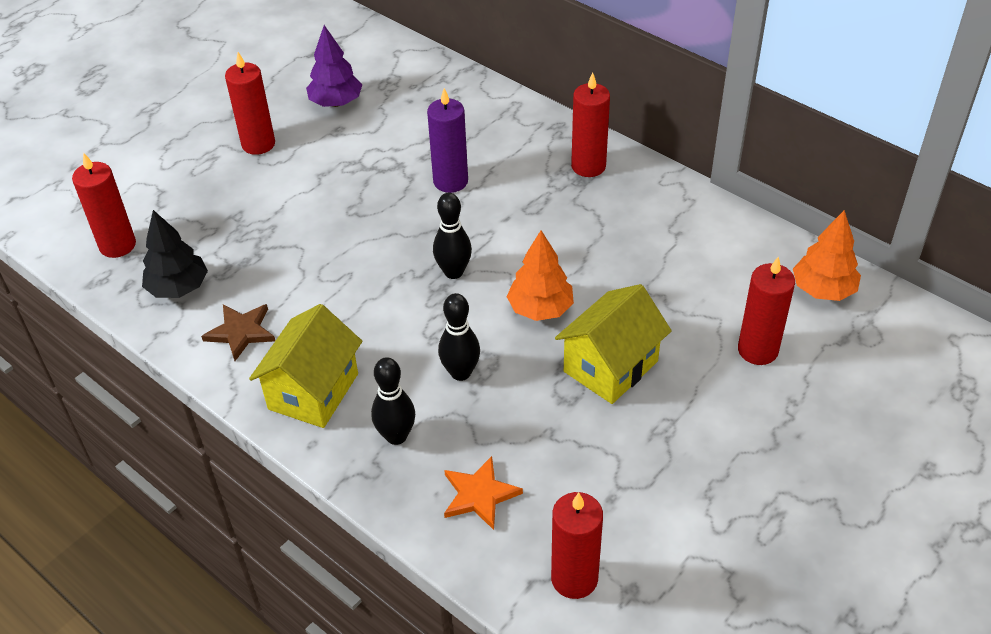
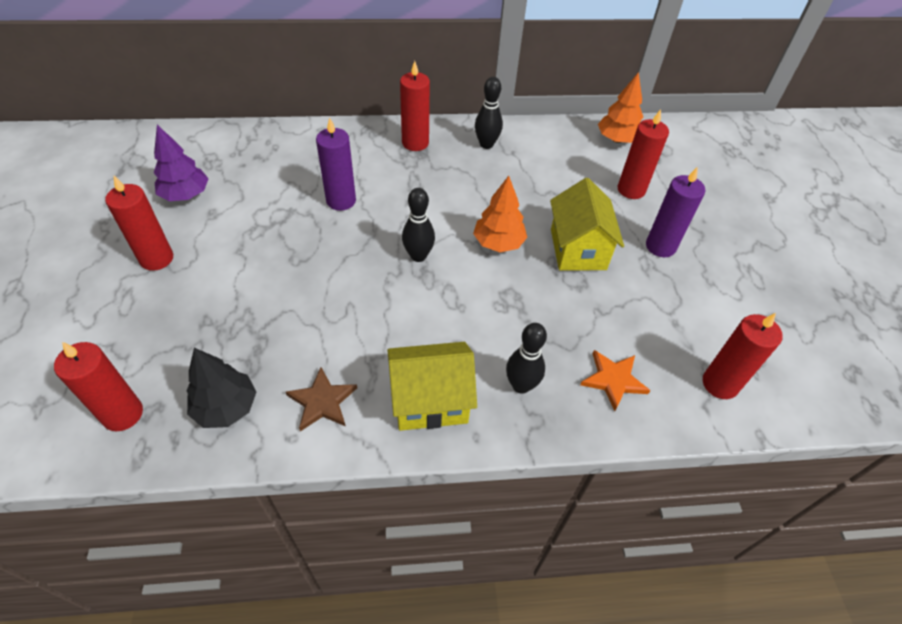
camera: 50 degrees left, 5 degrees up
(313, 391) = (430, 401): yellow house -> yellow house turned 75 degrees counterclockwise
(460, 373) = (505, 315): black bowling pin -> black bowling pin (486, 144)
(704, 424) = (660, 246): none -> purple candle

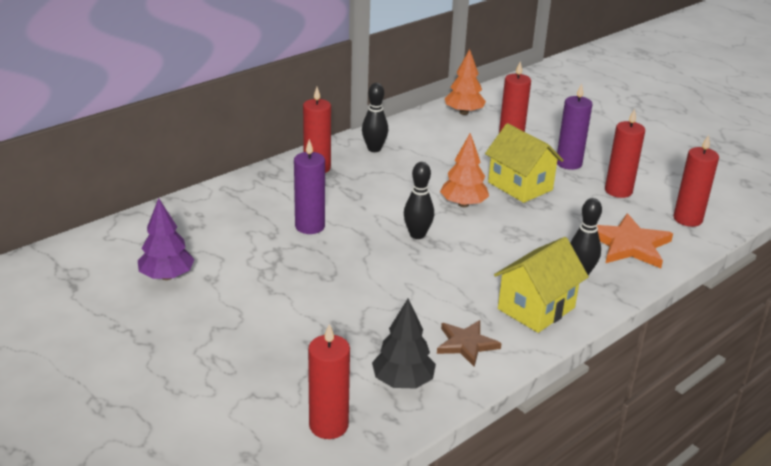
camera: 35 degrees left, 20 degrees down
(156, 259) = (207, 326): red candle -> red candle (618, 191)
(613, 380) = (629, 245): orange star -> orange star, size x1.54

